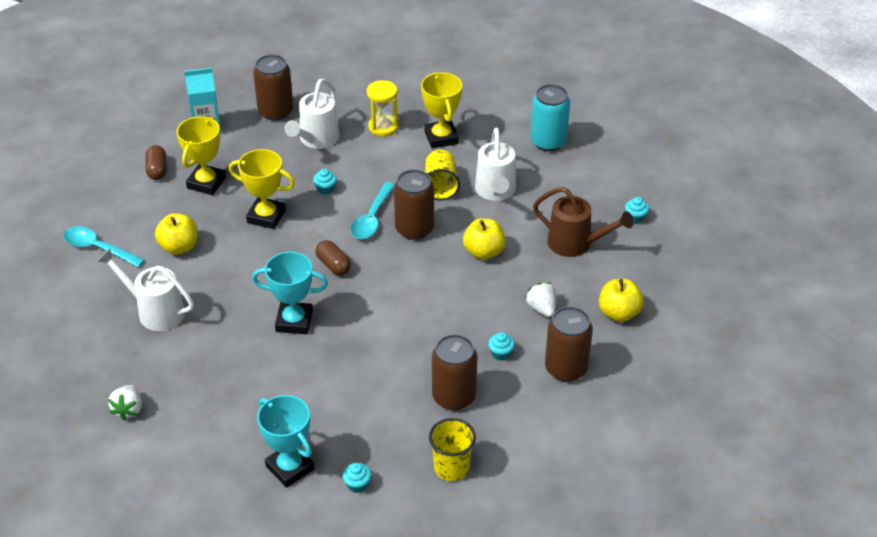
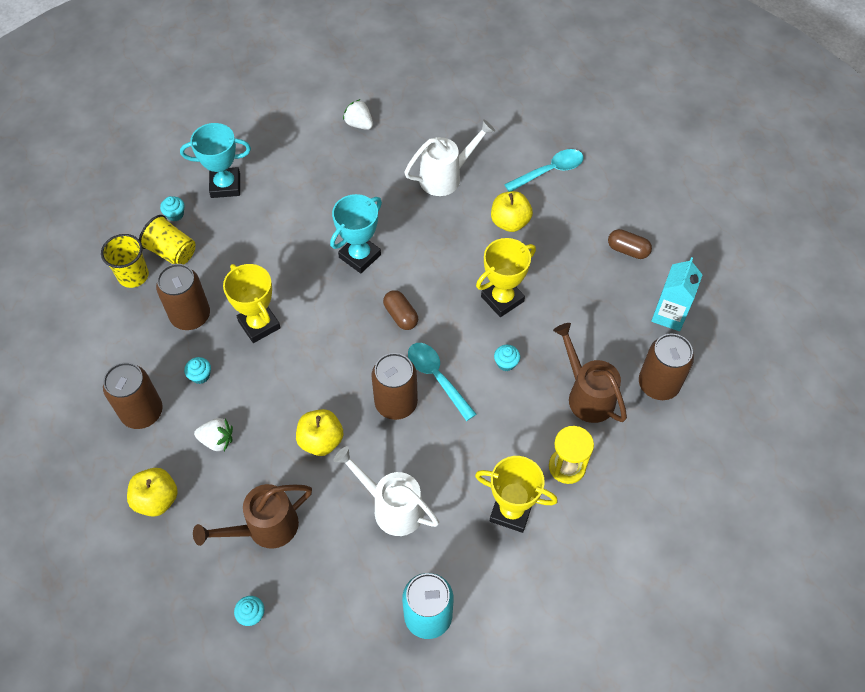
camera: 125 degrees right, 15 degrees up
(206, 183) = (582, 277): yellow trophy -> yellow trophy (259, 324)
(316, 140) = (587, 395): white watering can -> brown watering can
(333, 265) = (401, 316): brown capsule -> brown capsule turned 60 degrees clockwise
(440, 186) = (437, 462): yellow cup -> yellow cup (172, 252)

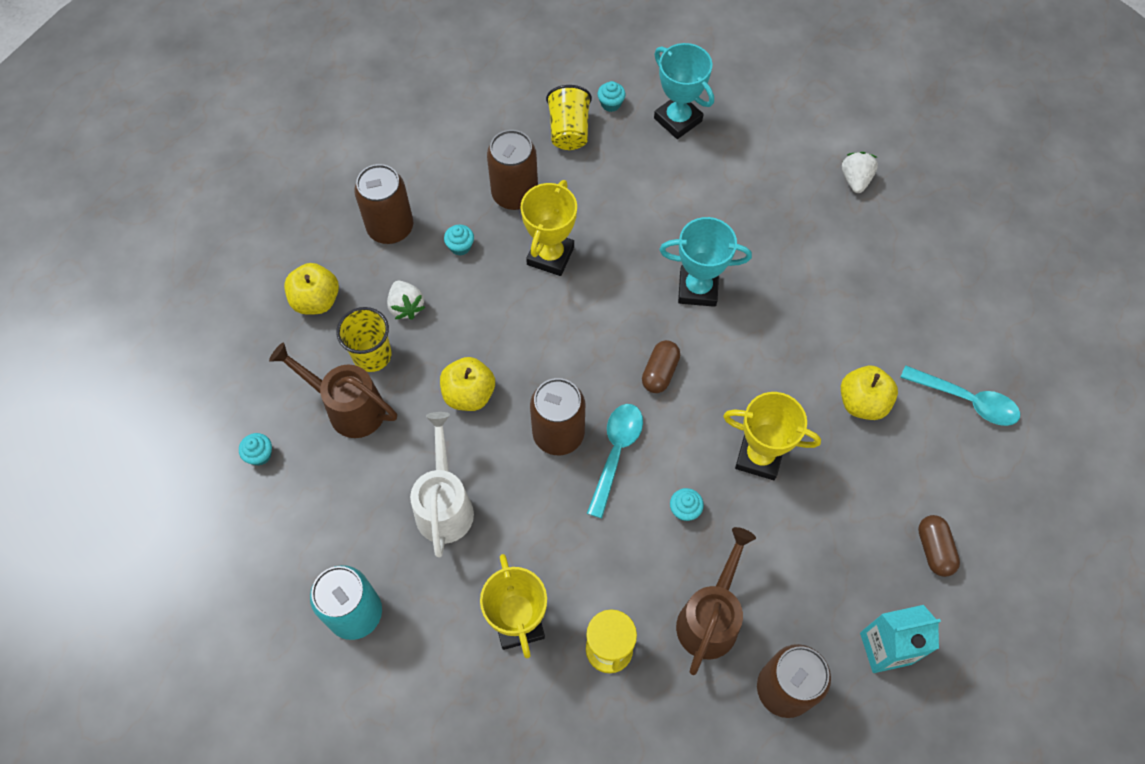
camera: 55 degrees right, 5 degrees up
(133, 275) = (519, 120): yellow cup -> yellow cup (372, 355)
(446, 177) = (864, 303): white watering can -> none

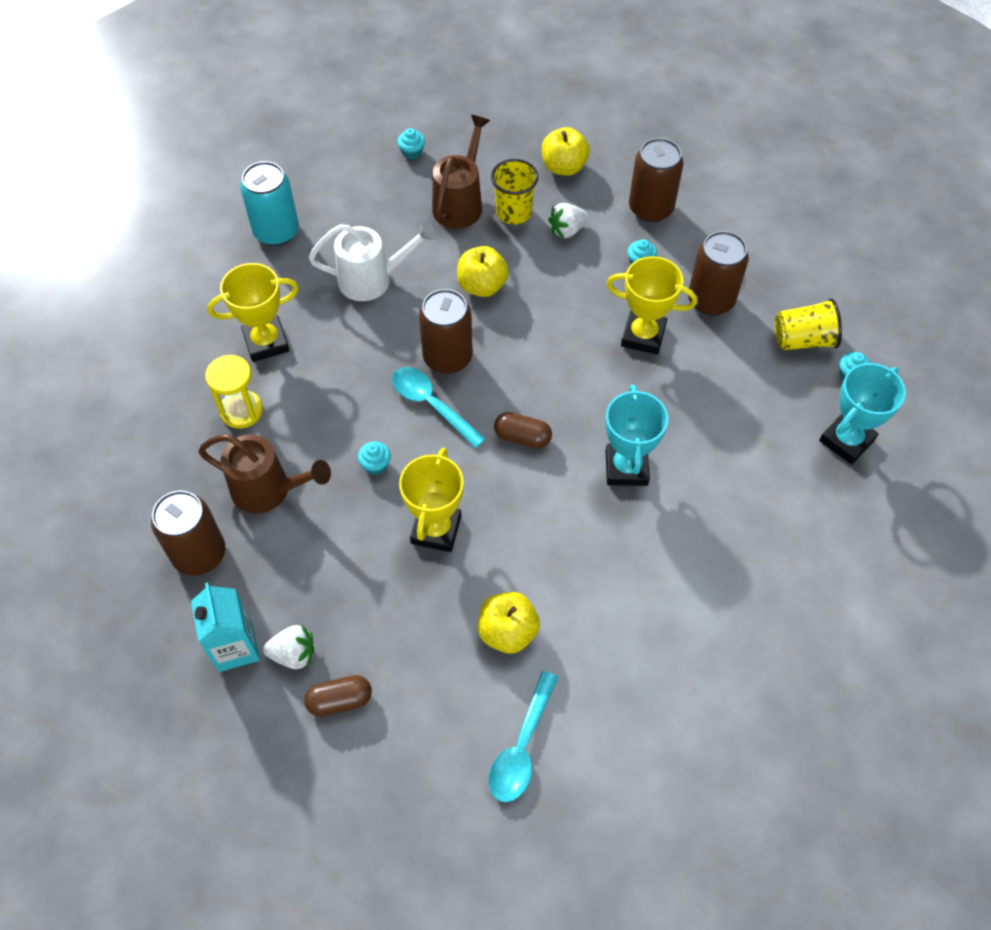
camera: 85 degrees right, 5 degrees down
(616, 453) = (431, 405): turquoise spoon -> turquoise spoon turned 150 degrees counterclockwise
(855, 180) = (808, 631): white strawberry -> white strawberry (293, 654)

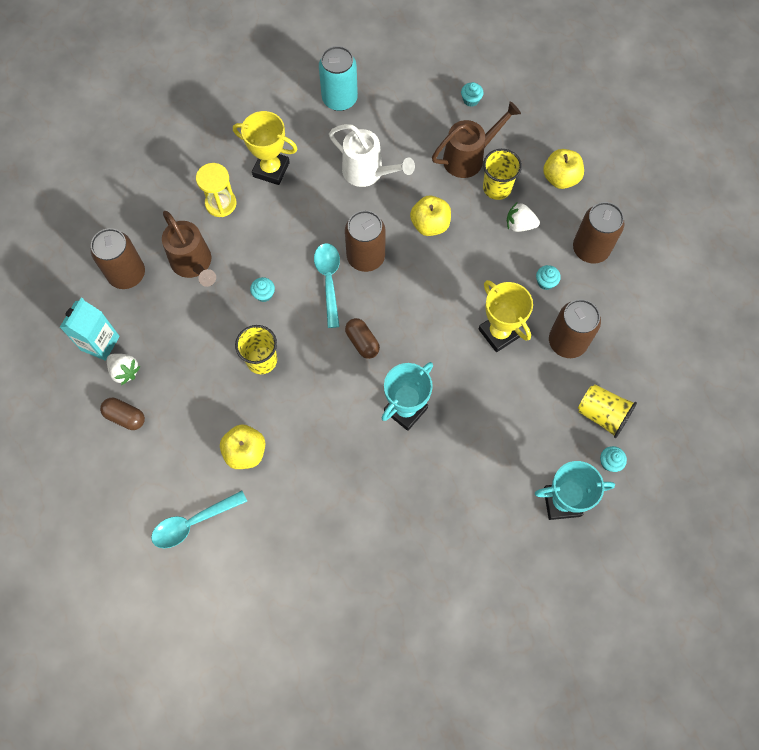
camera: 40 degrees right, 10 degrees up
(436, 530) = (261, 360): yellow trophy -> yellow cup

